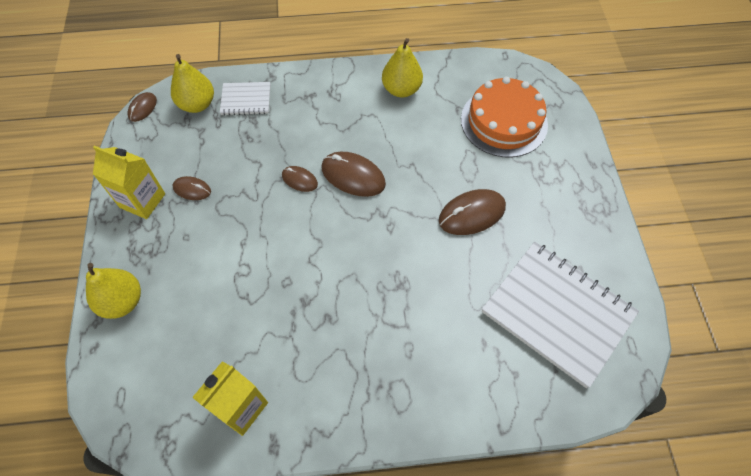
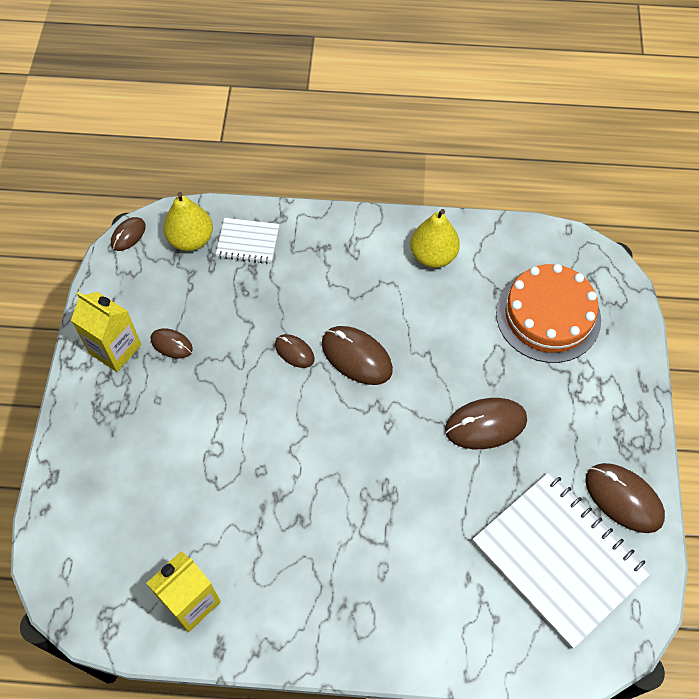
camera: 10 degrees right, 0 degrees up
(122, 301) = (80, 463): yellow pear -> none
(599, 255) = (623, 498): none -> brown mouse

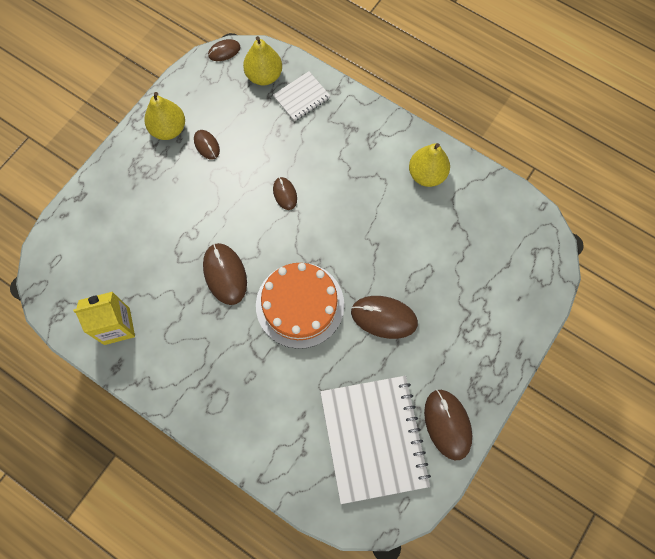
camera: 30 degrees right, 10 degrees up
(115, 349) = (168, 129): yellow carton -> yellow pear
(248, 242) = (301, 97): white notebook -> white notebook turned 75 degrees counterclockwise
(356, 356) = (325, 220): brown mouse -> brown mouse (225, 274)
(548, 316) = (482, 263): orange cake -> orange cake (300, 305)

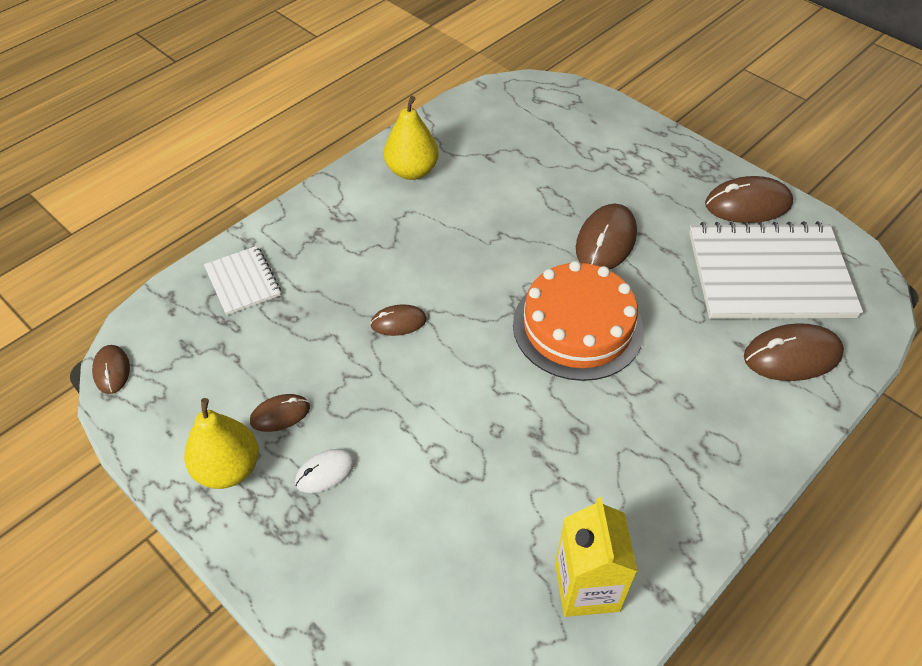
camera: 80 degrees left, 20 degrees down
(172, 178) = (325, 472): none -> white mouse
(225, 274) = (516, 413): brown mouse -> brown mouse (792, 355)
(264, 76) = (184, 323): yellow pear -> none

